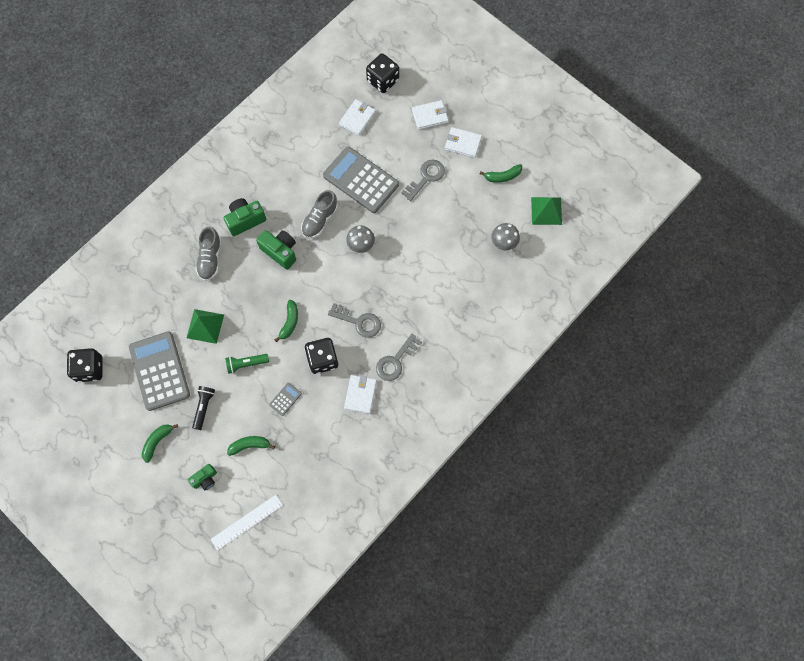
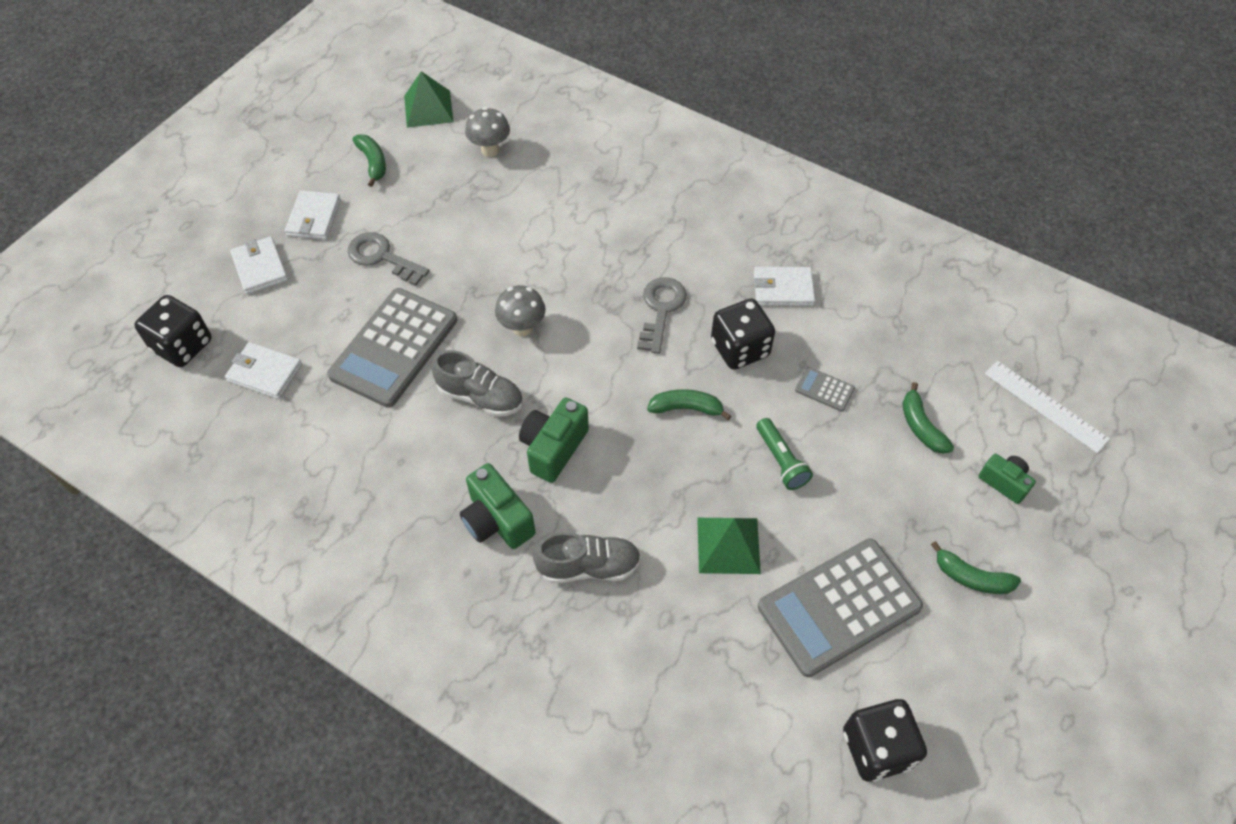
camera: 100 degrees left, 15 degrees down
(204, 407) = (881, 512): black flashlight -> none
(395, 361) = (714, 253): grey key -> none

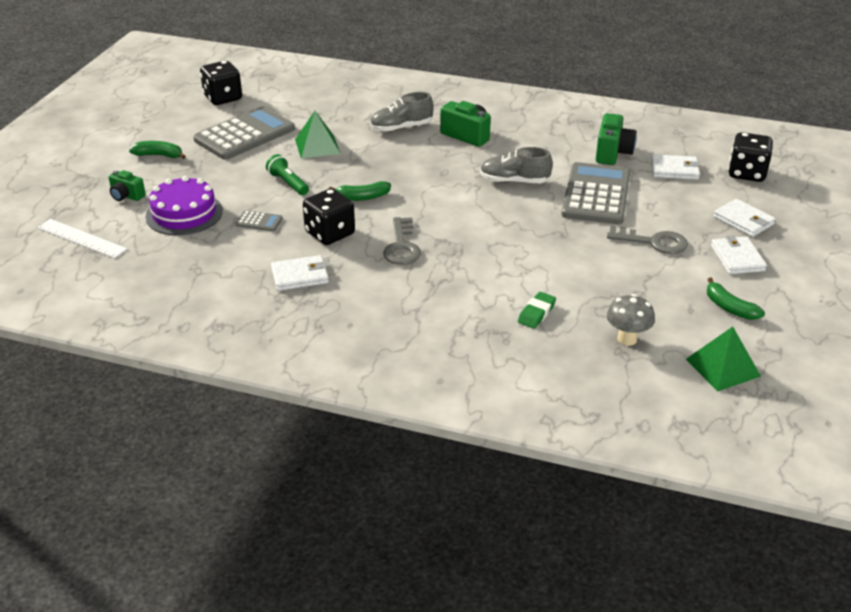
camera: 165 degrees right, 20 degrees down
(522, 328) = (508, 219): grey mushroom -> none
(553, 448) = (448, 167): green camera -> green camera (612, 153)
(557, 193) = (536, 313): none -> green eraser
(921, 426) = (184, 213): green banana -> purple cake

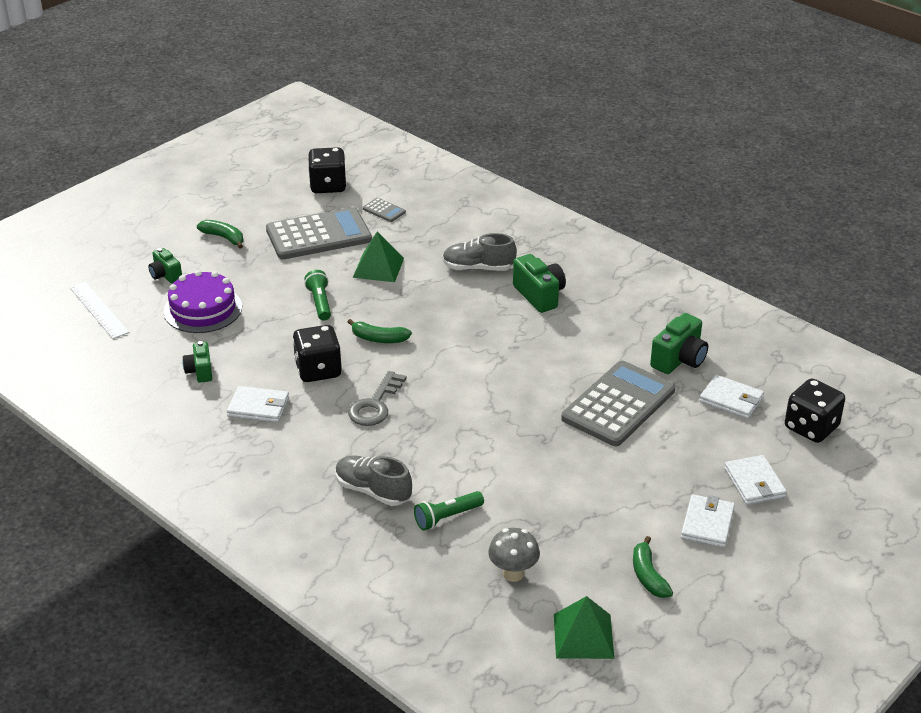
camera: 25 degrees right, 0 degrees up
(221, 262) = (200, 371): none -> green camera
(259, 221) = (263, 337): grey calculator -> grey calculator (384, 210)
(514, 181) = (544, 364): grey shoe -> grey shoe (373, 491)
(536, 313) = (447, 517): green eraser -> green flashlight
(653, 242) = (632, 477): grey key -> none

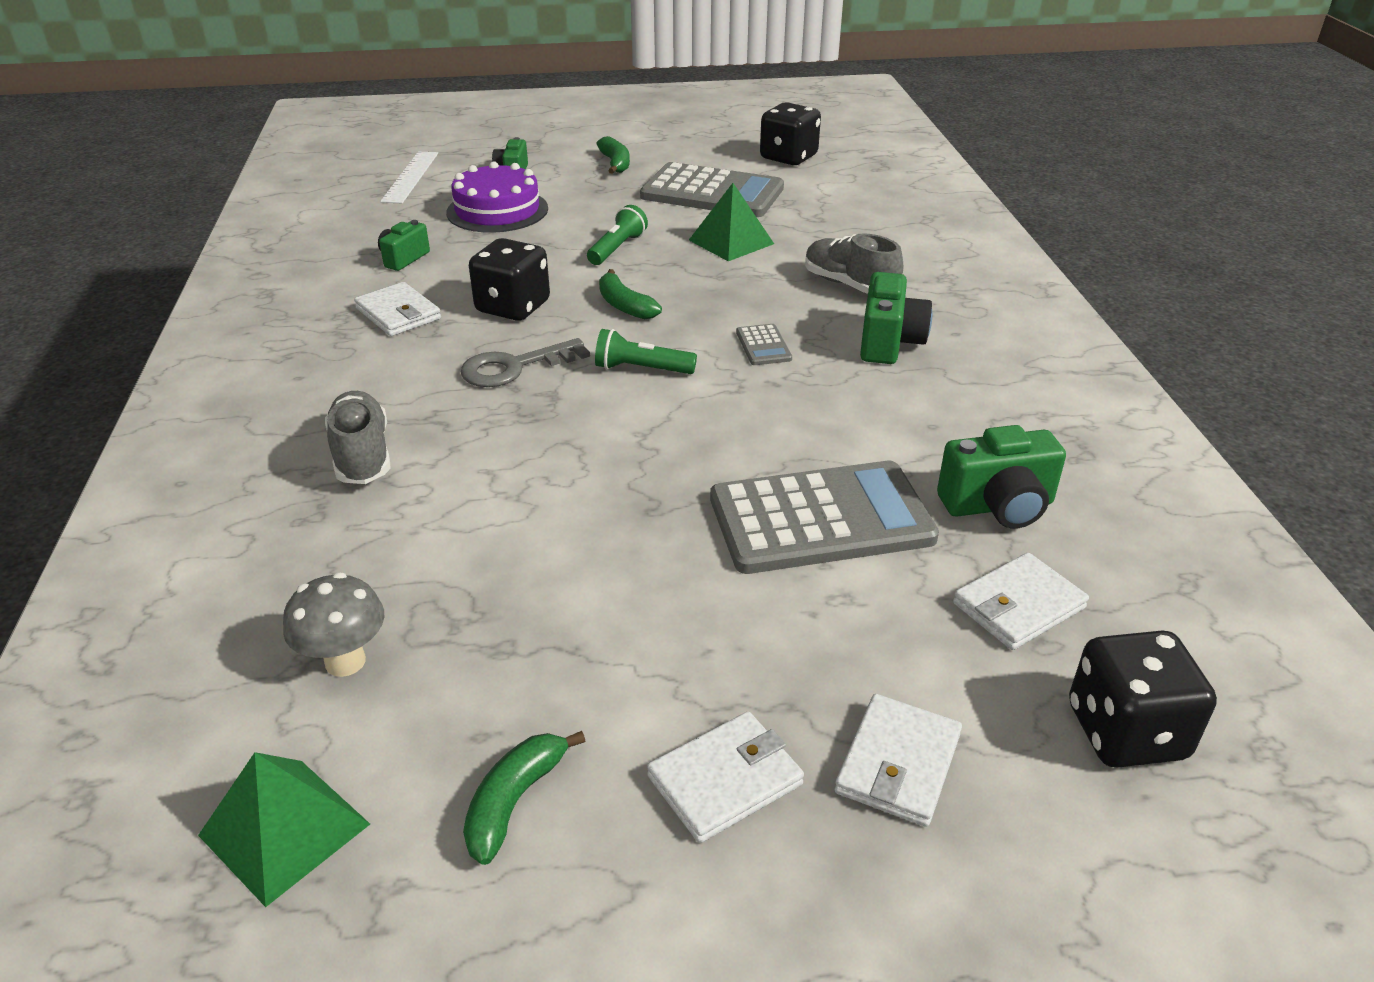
camera: 40 degrees right, 0 degrees up
(384, 210) = (817, 196): grey calculator -> grey calculator (763, 346)
(447, 517) = (388, 535): green flashlight -> green flashlight (642, 369)
(731, 400) = (1018, 605): white wallet -> white wallet turned 75 degrees clockwise

